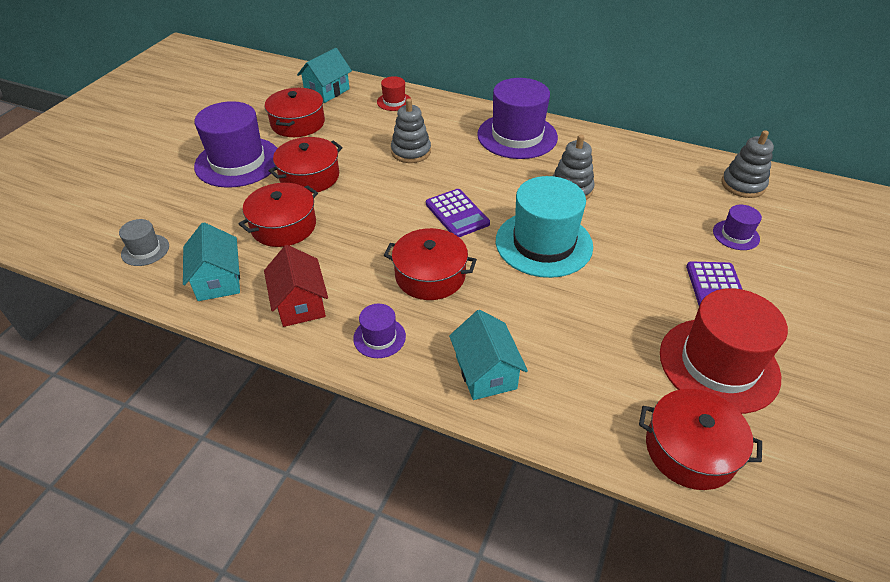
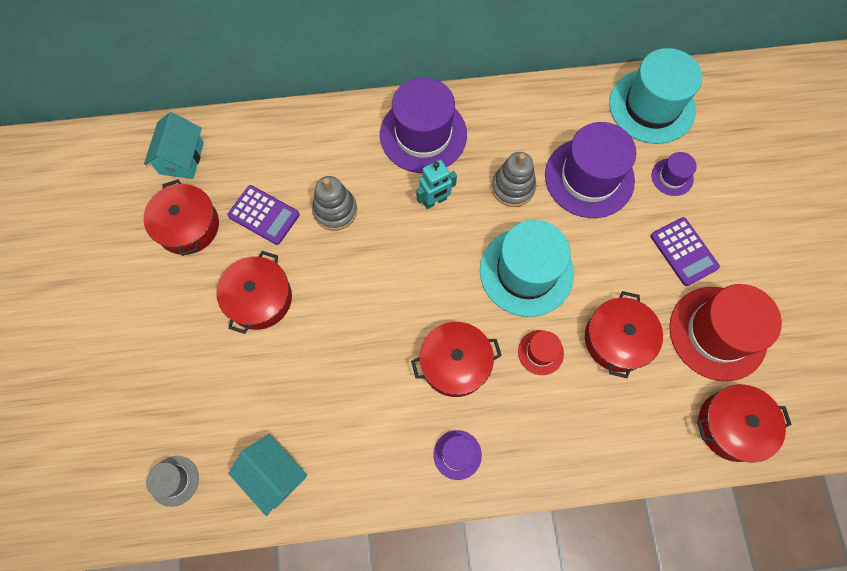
camera: 30 degrees left, 25 degrees up
(238, 162) = (169, 316): purple hat -> purple hat (589, 177)
(283, 226) = (283, 377): red pot -> red pot (617, 339)
(300, 304) = (367, 458): red house -> none
(394, 102) = (267, 140): red hat -> red hat (540, 352)
(457, 214) = (431, 274): purple calculator -> purple calculator (264, 215)
(485, 372) = (559, 440): turquoise house -> none
(496, 174) = (435, 201): none -> turquoise robot
(743, 185) = (652, 106): grey stacking toy -> turquoise hat

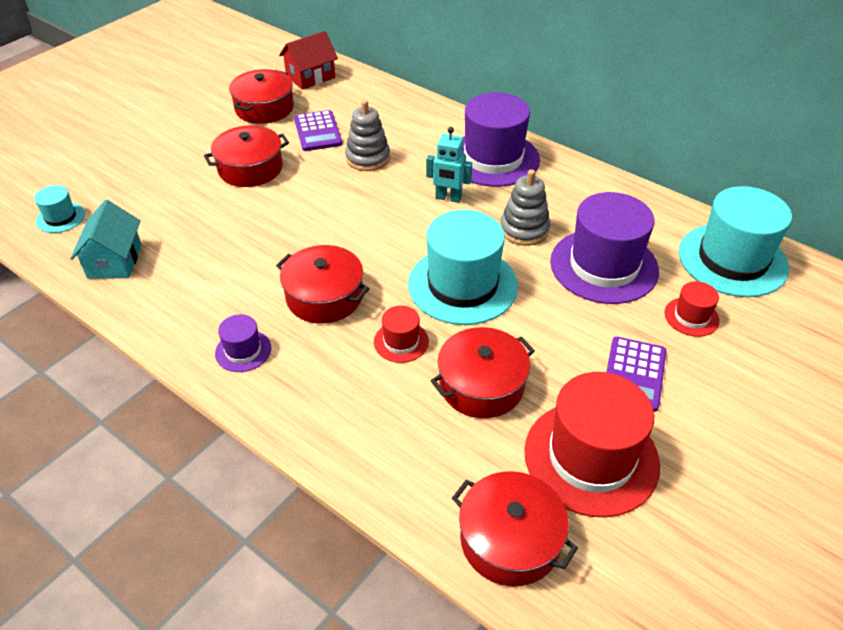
camera: 45 degrees right, 25 degrees down
(174, 480) = (60, 217): grey hat -> turquoise hat
(182, 158) = (310, 77): turquoise house -> red house
(672, 177) = (691, 317): purple hat -> red hat

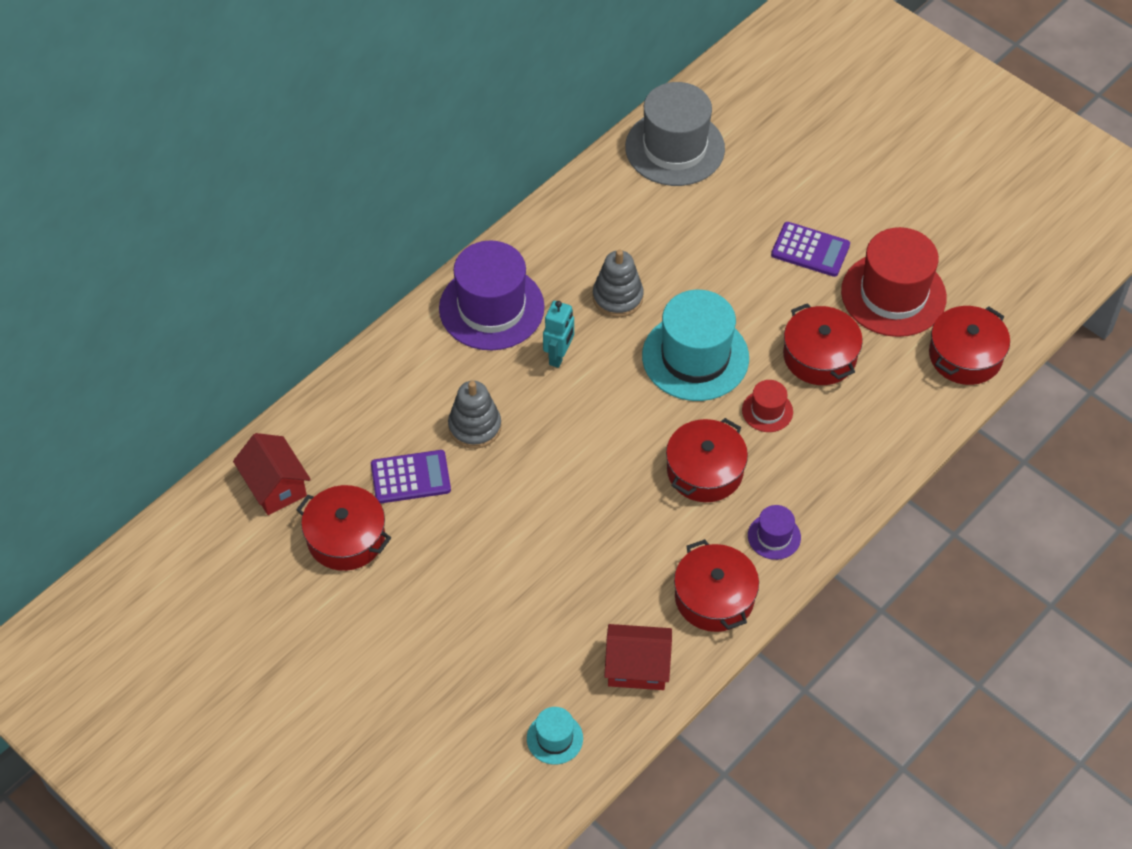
camera: 85 degrees left, 10 degrees up
(115, 261) = (637, 667): turquoise house -> red house
(250, 168) = (479, 546): red pot -> red pot (714, 597)
(604, 266) = (676, 244): purple hat -> none
(691, 317) = (746, 196): red hat -> none
(732, 260) = (675, 148): turquoise hat -> grey hat

